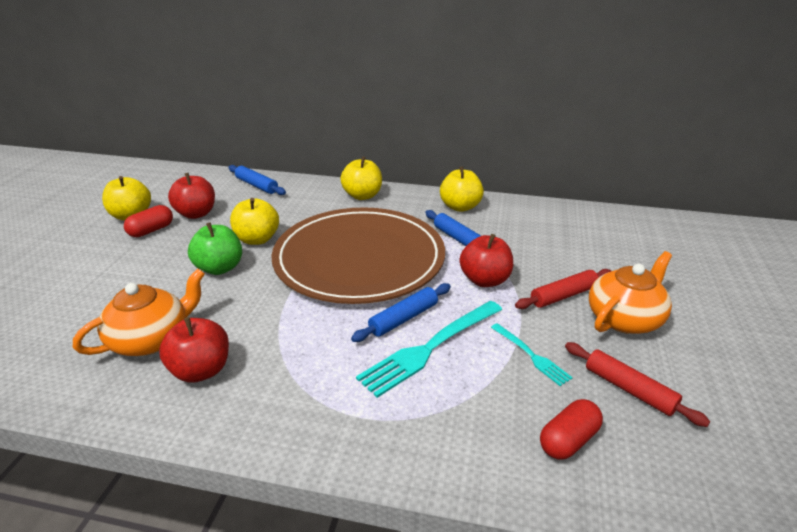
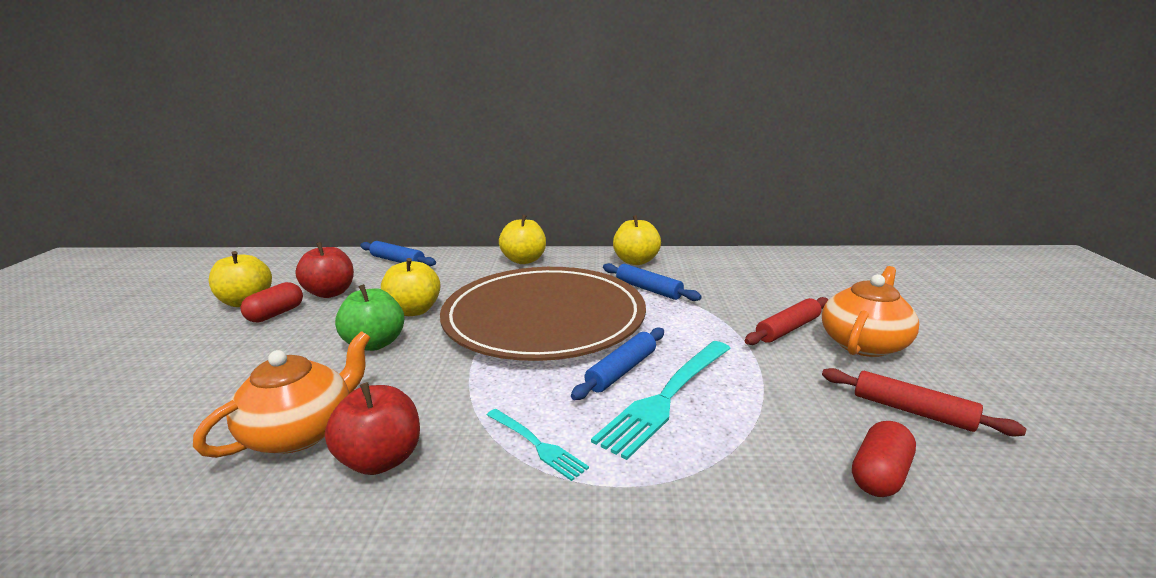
camera: 10 degrees left, 10 degrees down
(485, 280) = (695, 323): red apple -> none
(532, 356) = (787, 391): turquoise fork -> turquoise fork (537, 445)

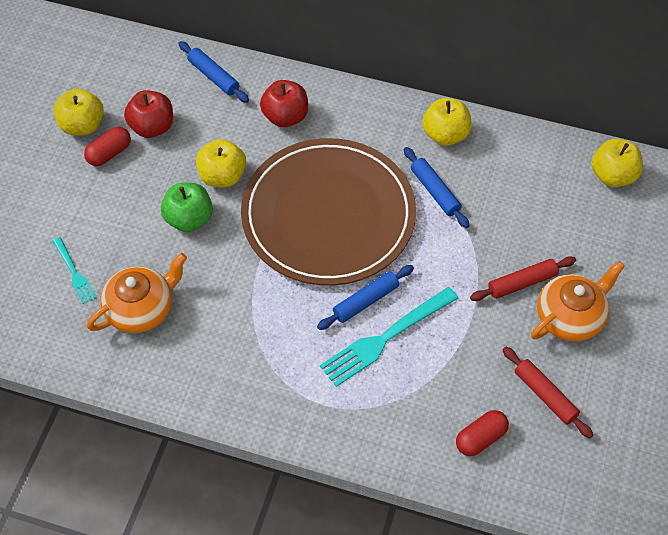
camera: 15 degrees right, 35 degrees up
(381, 459) = (190, 347): red apple -> red apple (285, 116)
(524, 260) = (336, 105): yellow apple -> yellow apple (612, 175)
(537, 445) = (286, 360): turquoise fork -> turquoise fork (74, 273)

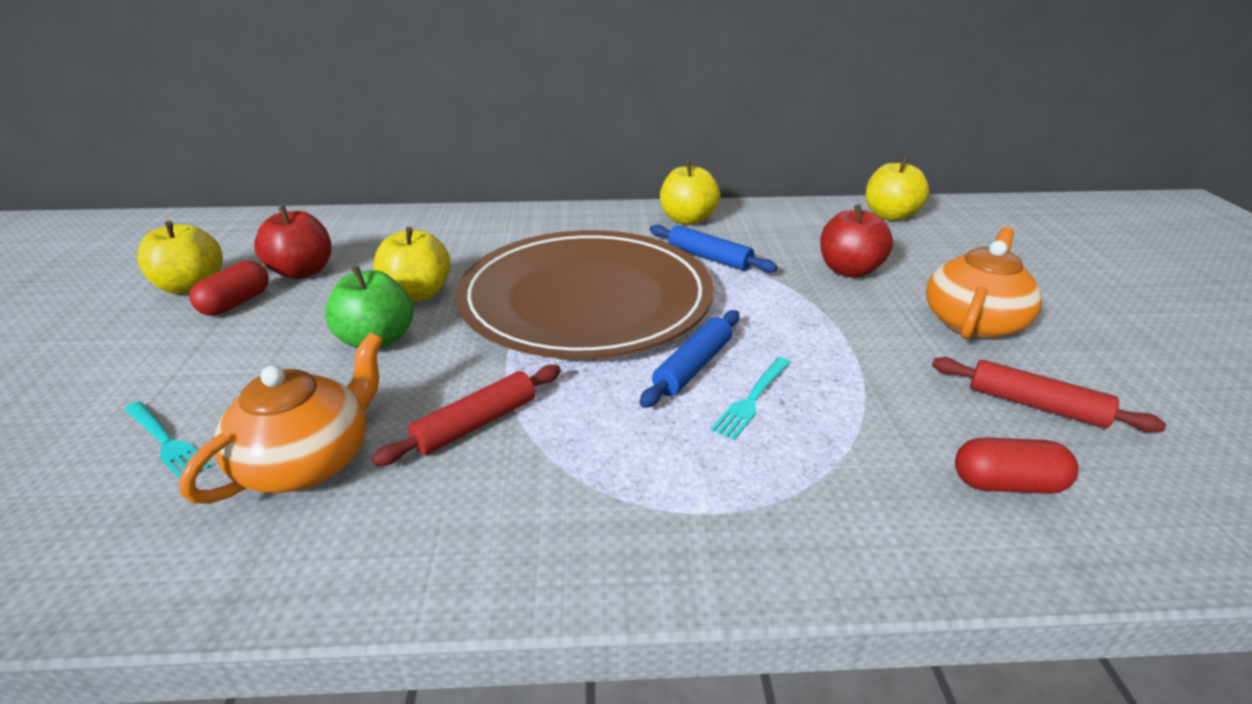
camera: 20 degrees left, 25 degrees down
(213, 76) = (382, 224): blue rolling pin -> none
(285, 116) = (487, 237): red apple -> red apple (849, 270)
(385, 339) = (752, 400): turquoise fork -> turquoise fork, size x0.54
(480, 438) = (1007, 484): red capsule -> red capsule turned 60 degrees clockwise
(522, 283) = (883, 306): red rolling pin -> red rolling pin (476, 424)

